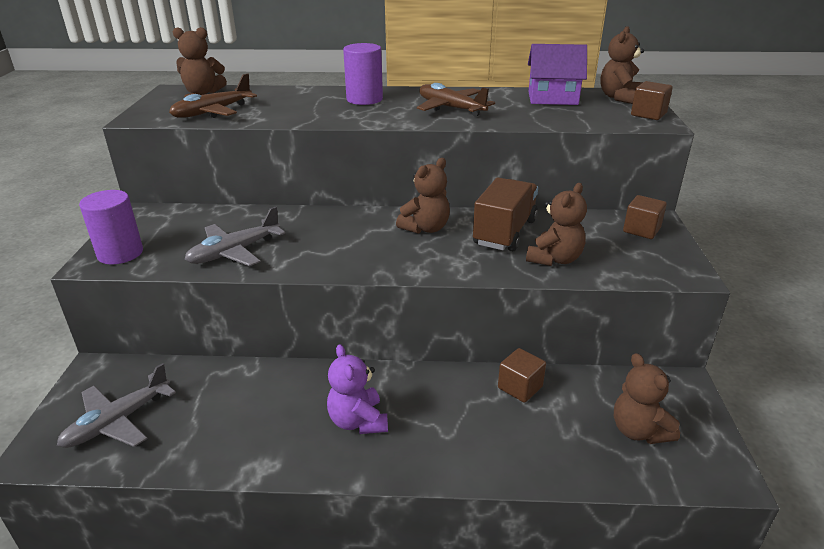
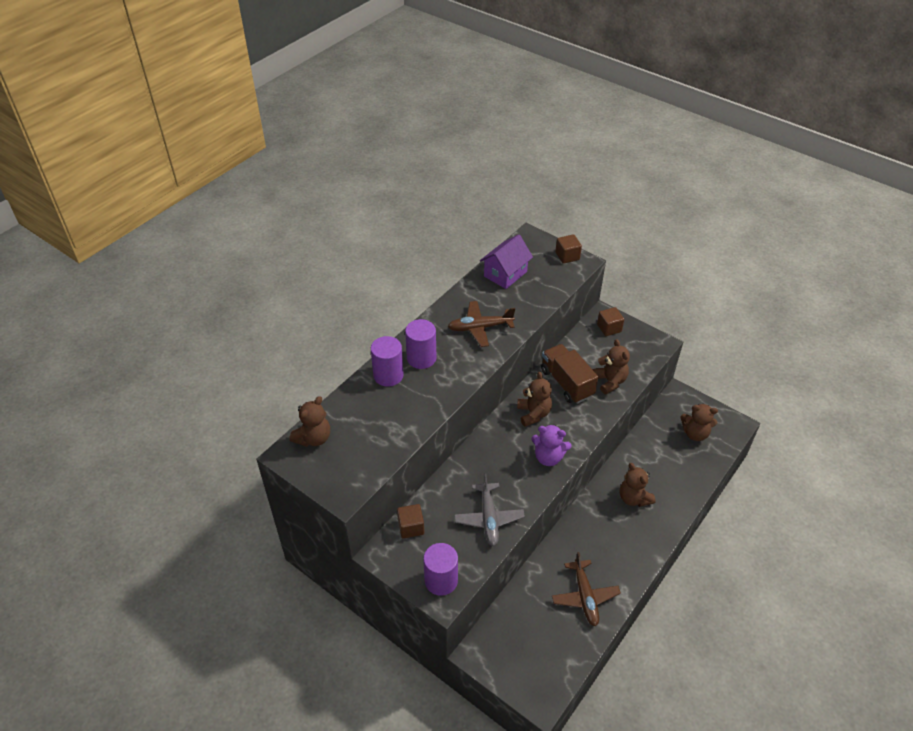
camera: 55 degrees left, 15 degrees up
(117, 421) = (540, 652): grey plane -> none
(212, 112) = (372, 449): brown plane -> brown plane (585, 597)
(321, 95) = (388, 375): none -> purple cylinder
(358, 421) = (616, 537): purple teddy bear -> purple teddy bear (548, 457)
(520, 387) = (638, 456): brown cube -> brown cube (411, 527)
(619, 98) = (531, 247): brown teddy bear -> brown teddy bear (633, 498)

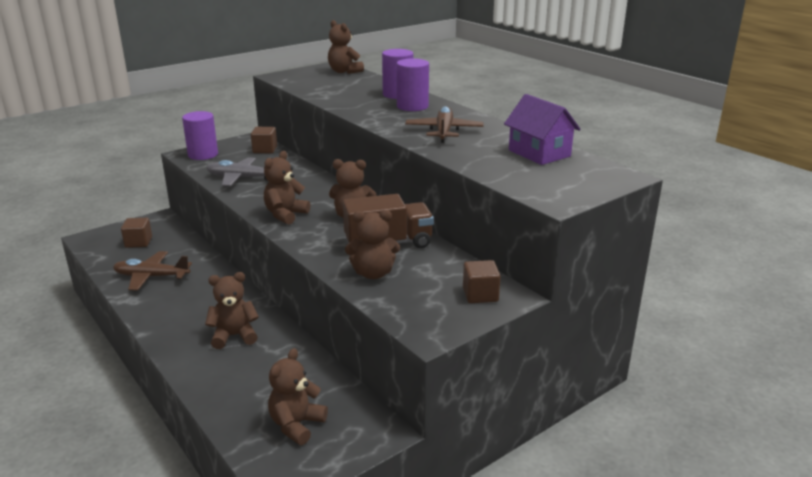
camera: 105 degrees right, 20 degrees down
(548, 457) = (285, 215): purple teddy bear -> brown teddy bear
(567, 256) = (572, 194): brown cube -> brown cube (138, 242)

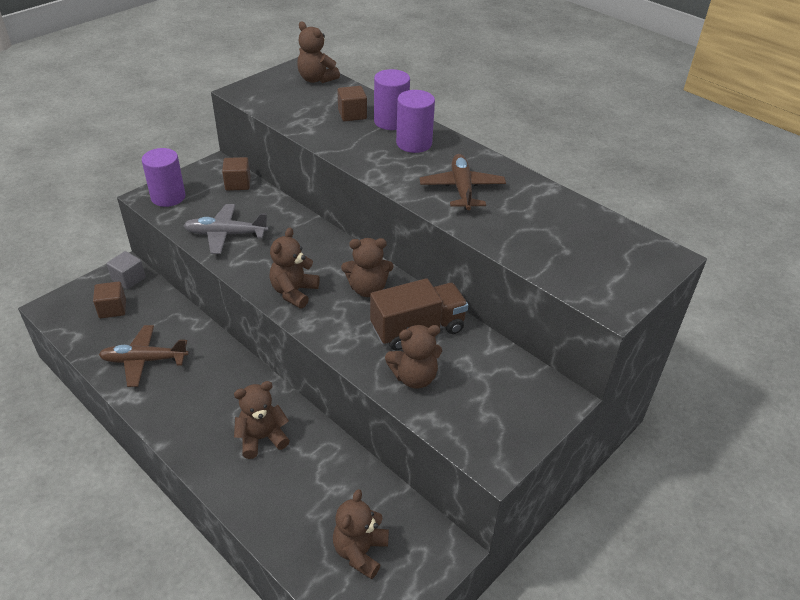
camera: 10 degrees left, 15 degrees up
(160, 224) = (129, 279): none -> grey cube
(480, 295) = (531, 399): brown cube -> brown cube (352, 114)
(539, 153) = (573, 222): purple house -> none

